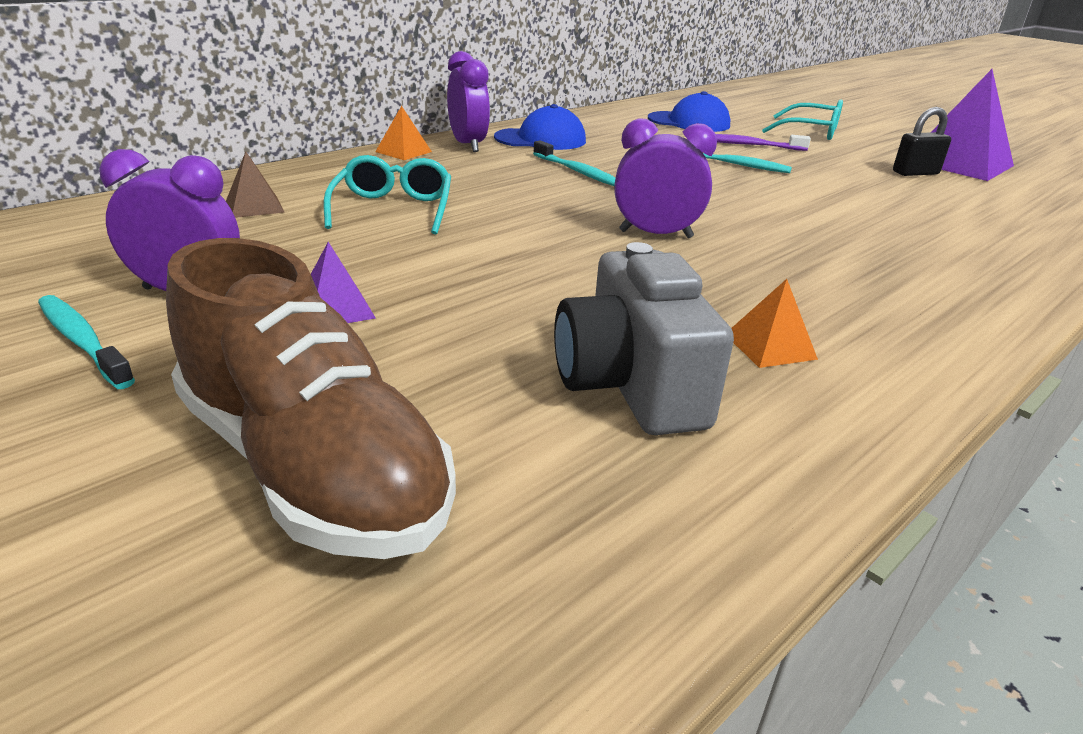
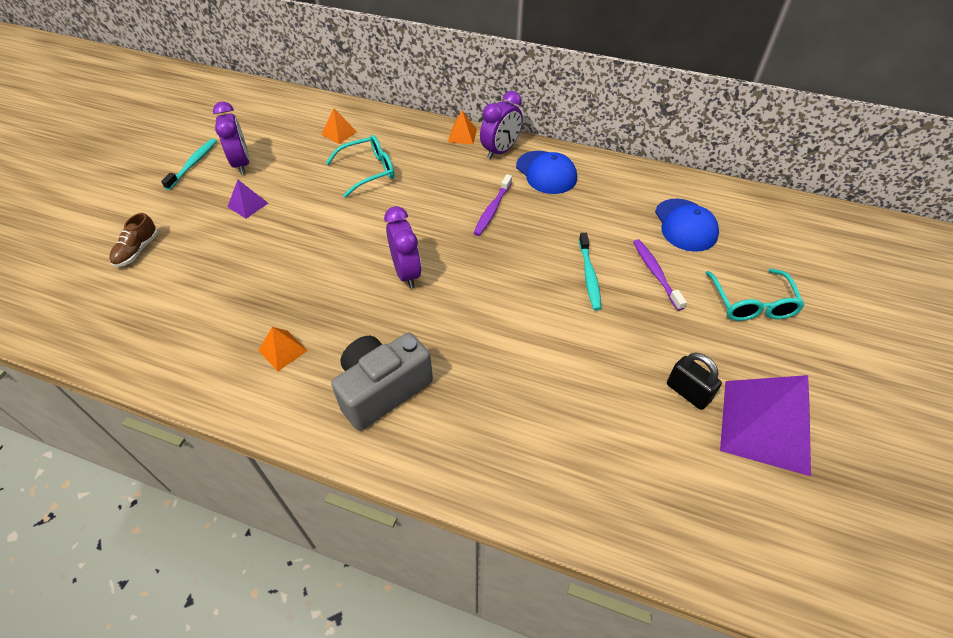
camera: 65 degrees right, 20 degrees up
(254, 206) = (339, 133): brown pyramid -> orange pyramid
(312, 466) = (137, 250): brown shoe -> brown shoe, size x0.43
(577, 172) = (492, 210): turquoise toothbrush -> purple toothbrush
(631, 385) = (223, 311): grey camera -> grey camera (383, 390)

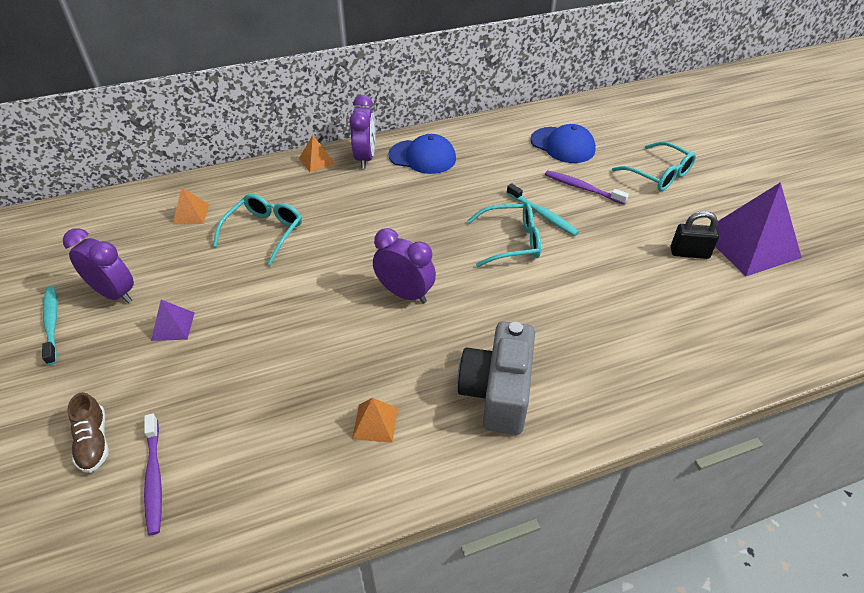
camera: 40 degrees left, 5 degrees down
(492, 210) = (414, 206): purple toothbrush -> purple toothbrush (154, 478)
(534, 282) = (511, 241): none -> turquoise glasses

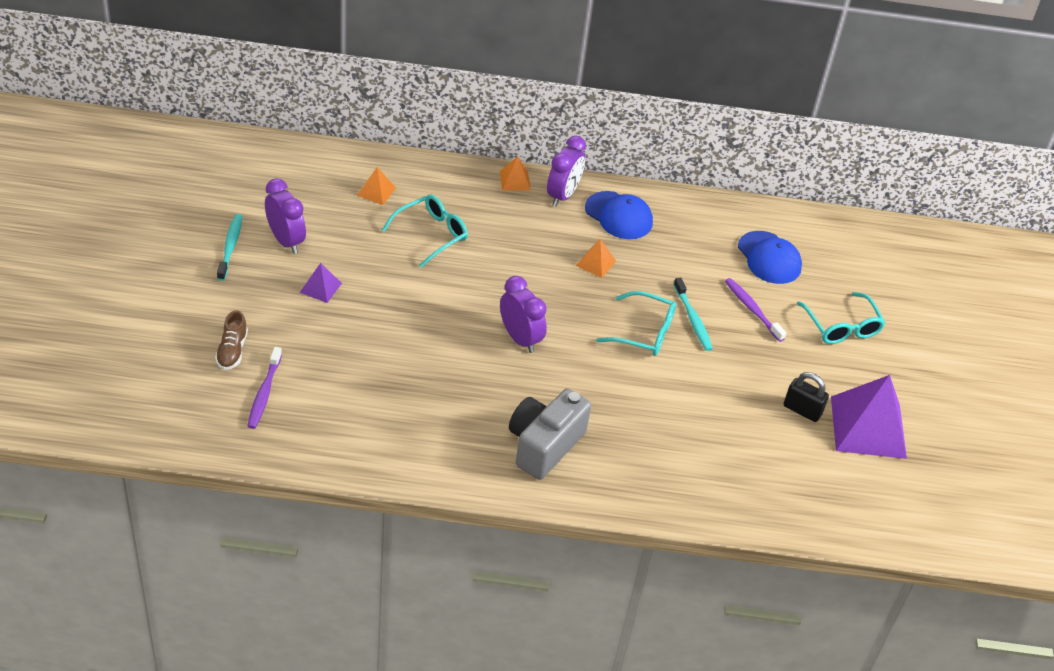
camera: 20 degrees right, 0 degrees up
(375, 423) = (437, 425): orange pyramid -> orange pyramid (595, 263)

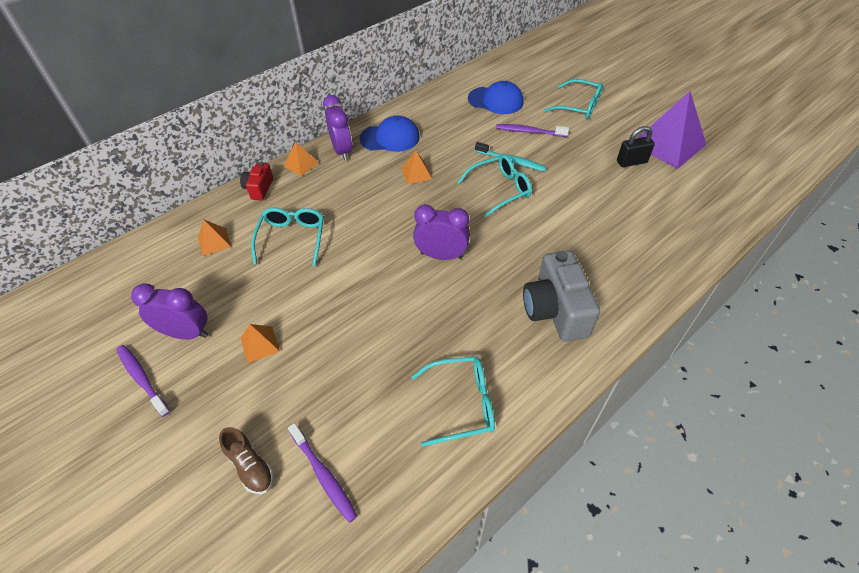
camera: 40 degrees left, 5 degrees up
(230, 247) = (142, 379): turquoise toothbrush -> purple toothbrush
(320, 287) = (260, 344): purple pyramid -> orange pyramid
(394, 435) = (462, 404): none -> turquoise glasses
(457, 175) = (259, 189): none -> red camera

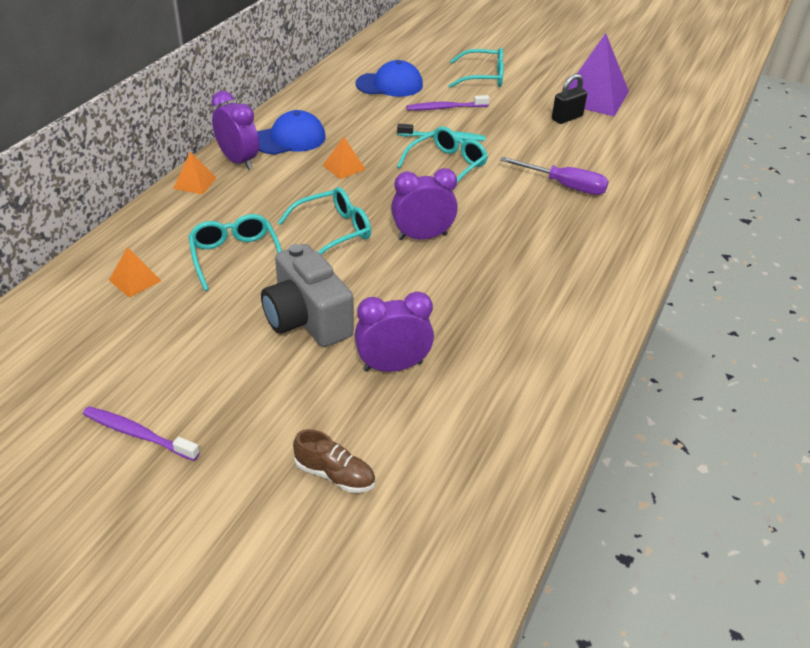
camera: 25 degrees left, 10 degrees down
(186, 333) = (164, 377): purple clock -> purple clock (393, 366)
(259, 189) = (157, 217): red camera -> none
(260, 344) = (267, 364): orange pyramid -> none
(323, 475) = (423, 458): purple toothbrush -> none
(462, 404) = (528, 358): turquoise glasses -> turquoise glasses (333, 231)
(555, 310) = (570, 258): grey camera -> grey camera (307, 319)
(591, 233) = (564, 186): none -> purple screwdriver

